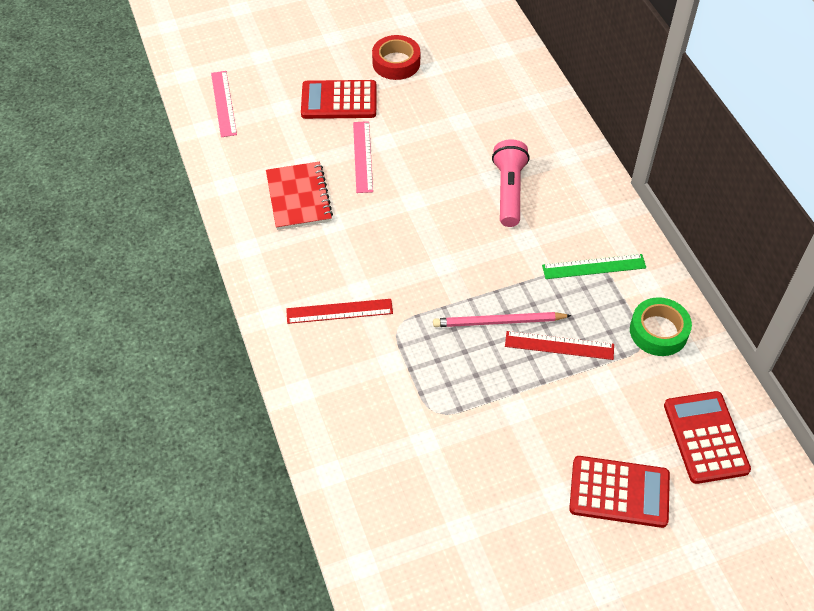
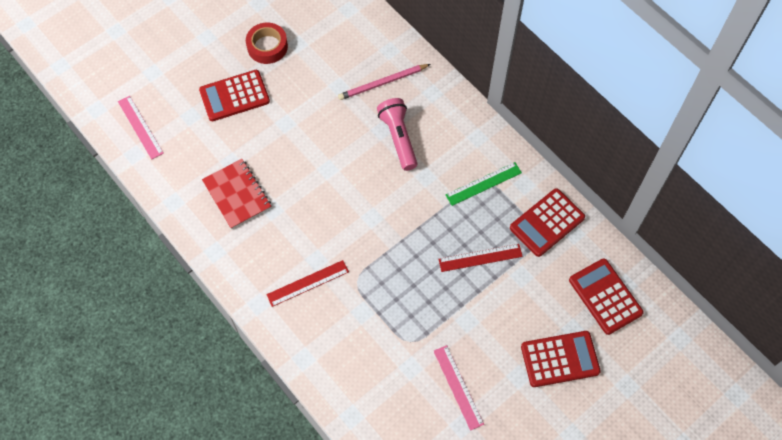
camera: 20 degrees left, 10 degrees up
(362, 156) = (273, 142): pink ruler -> pink ruler (458, 387)
(498, 322) = (429, 253): pink pencil -> pink pencil (382, 83)
(658, 331) = (547, 222): green tape -> red calculator

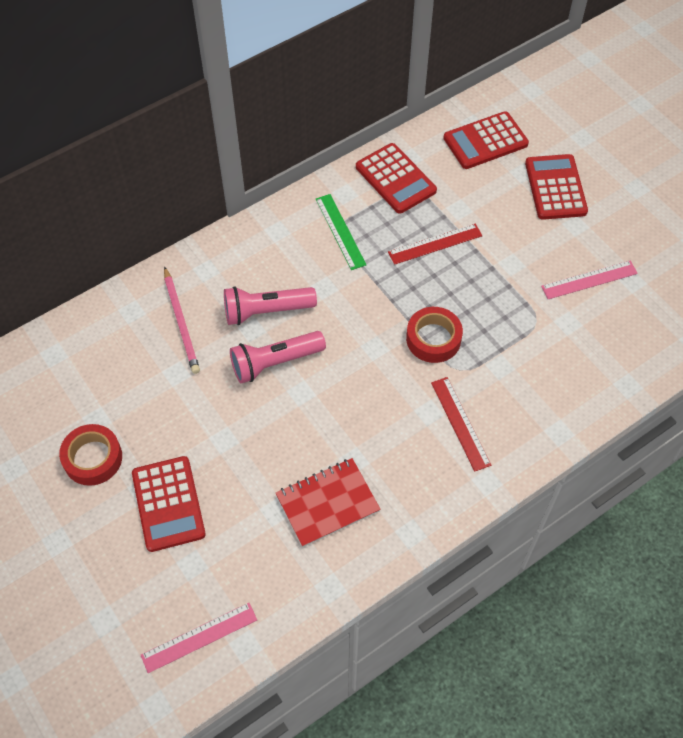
camera: 85 degrees left, 5 degrees down
(352, 149) = (275, 363): none -> pink flashlight
(384, 260) = (433, 339): none -> red tape
(480, 258) = (435, 244): red ruler -> red ruler turned 75 degrees clockwise

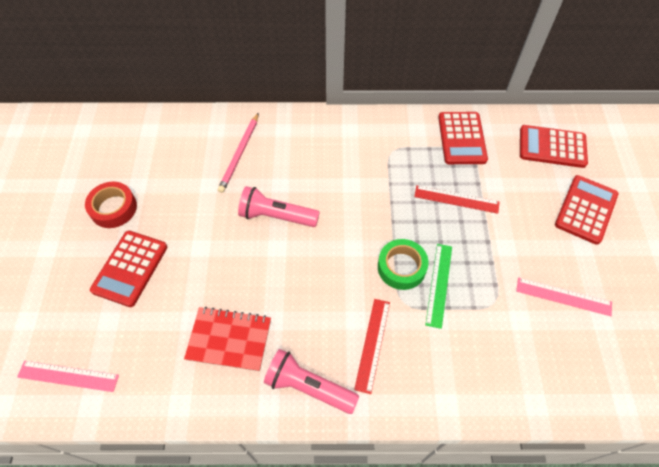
camera: 35 degrees right, 0 degrees up
(266, 311) = (299, 178): pink flashlight -> pink flashlight (308, 387)
(340, 231) = (393, 153): green ruler -> green ruler (439, 284)
(433, 339) = (401, 267): red tape -> green tape

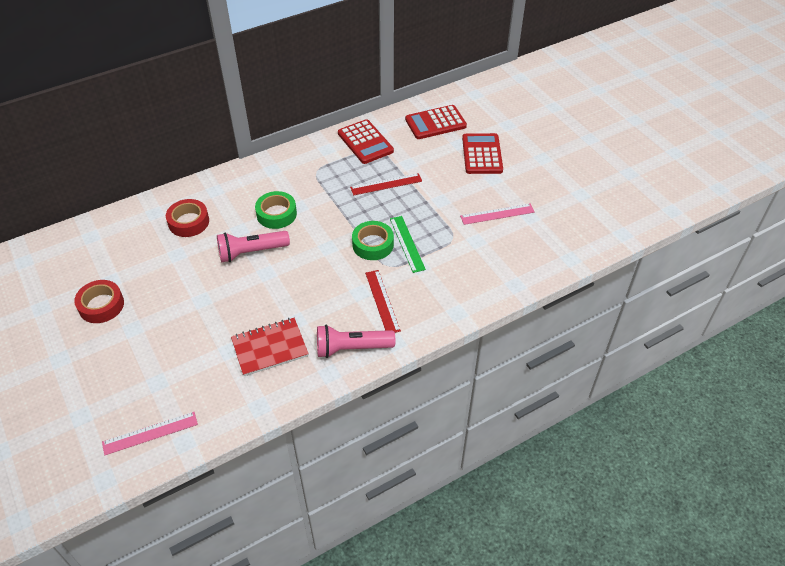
camera: 30 degrees left, 10 degrees down
(130, 268) = (149, 339): red calculator -> none
(239, 154) = (188, 222): pink pencil -> red tape
(325, 183) = (276, 214): none -> green tape

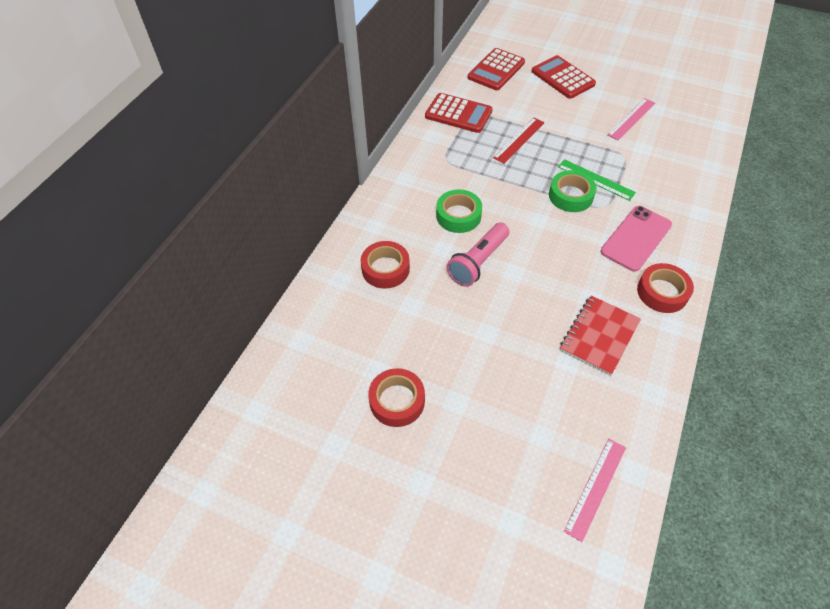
camera: 35 degrees left, 5 degrees up
(352, 348) = (662, 292): pink flashlight -> red tape
(382, 301) = (636, 238): red ruler -> pink phone

